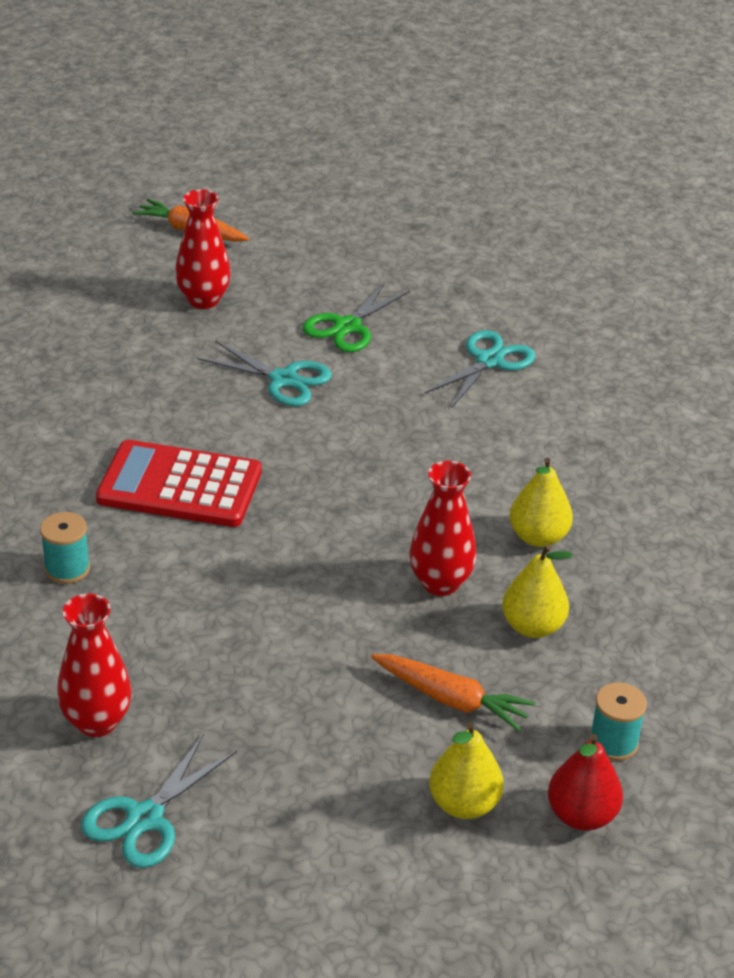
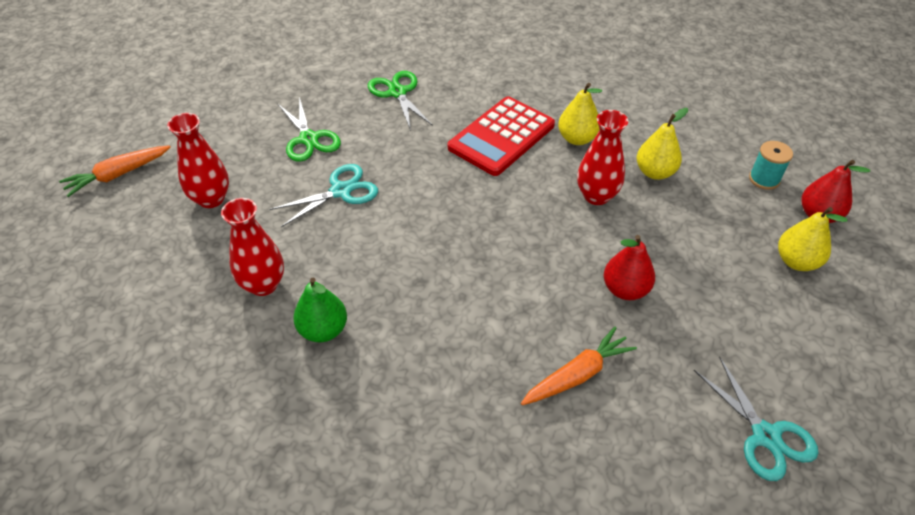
camera: 60 degrees left, 10 degrees up
(67, 568) = (474, 393): turquoise spool -> none
(82, 439) = (323, 330): none -> green pear
(97, 722) = (656, 432): red vase -> red vase (263, 285)
(180, 486) = (419, 290): red calculator -> red calculator (501, 136)
(294, 648) = (625, 289): none -> red pear
(451, 699) = (704, 232): orange carrot -> orange carrot (577, 375)
(489, 361) = (397, 93): turquoise scissors -> green scissors

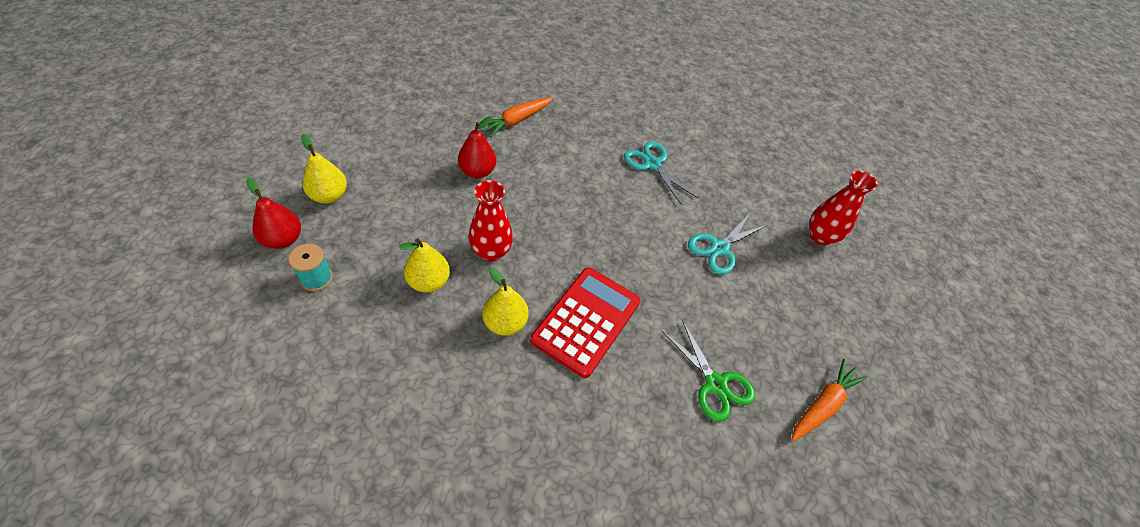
camera: 165 degrees right, 5 degrees up
(118, 175) = (912, 257): orange carrot -> orange carrot (822, 405)
(263, 285) = (738, 170): red vase -> none
(308, 139) = (777, 307): green scissors -> none
(323, 330) = (683, 143): green pear -> none
(765, 436) = (406, 92): turquoise scissors -> turquoise scissors (652, 164)

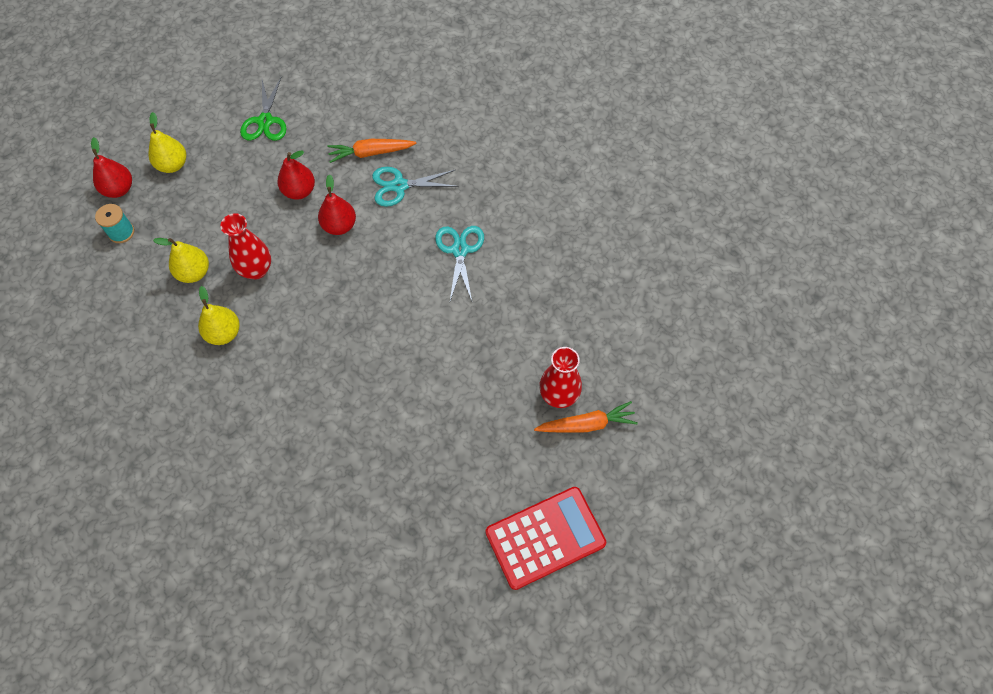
camera: 40 degrees right, 10 degrees up
(537, 185) = (339, 226): none -> red pear
(586, 321) = (284, 363): red calculator -> red calculator (545, 538)
(715, 384) = (341, 465): green scissors -> green scissors (265, 121)
(719, 248) = (449, 358): turquoise scissors -> turquoise scissors (399, 186)
(822, 405) = (413, 530): orange carrot -> orange carrot (586, 424)

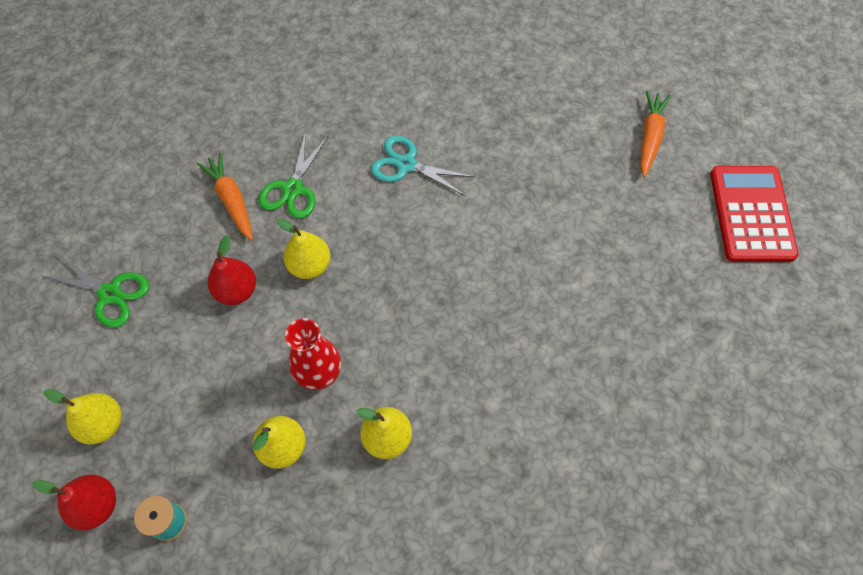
camera: 65 degrees left, 0 degrees up
(339, 226) = (310, 265): red pear -> yellow pear
(371, 153) = (231, 200): orange carrot -> orange carrot turned 135 degrees clockwise
(399, 186) = (293, 189): turquoise scissors -> green scissors
(558, 395) = (611, 146): red vase -> none

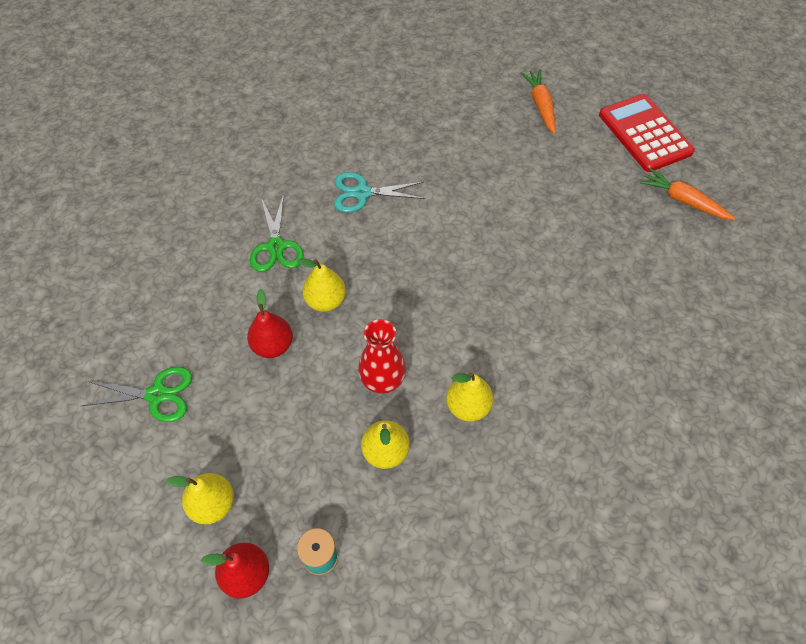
camera: 25 degrees left, 5 degrees down
(231, 200) = (226, 276): orange carrot -> orange carrot (683, 201)

